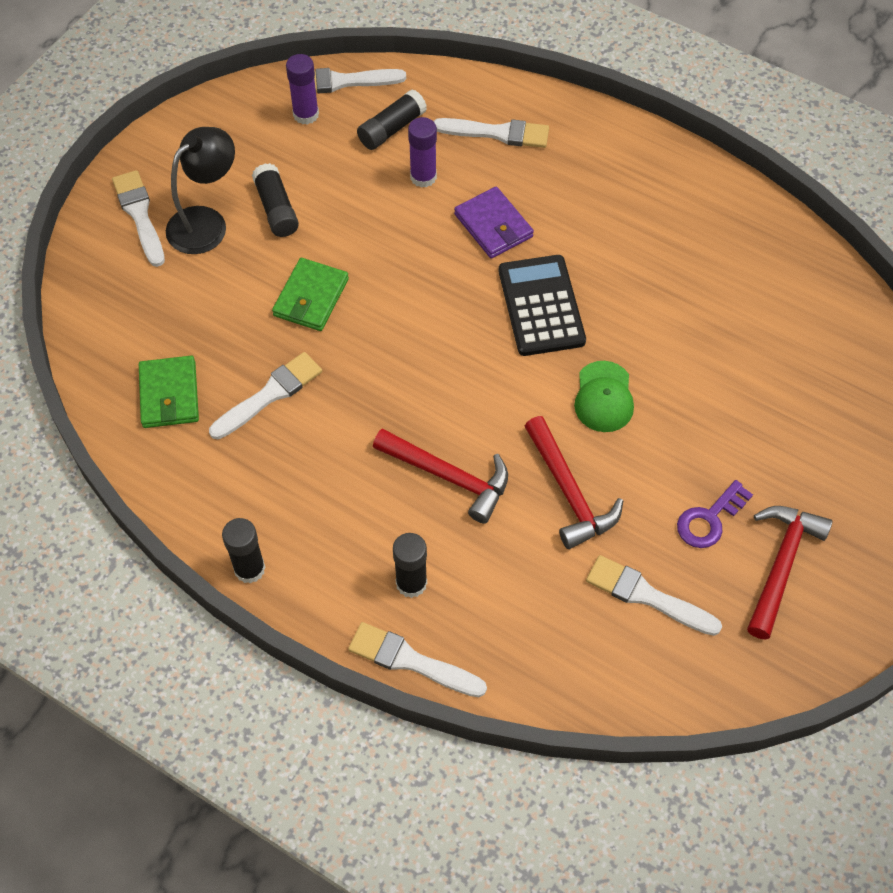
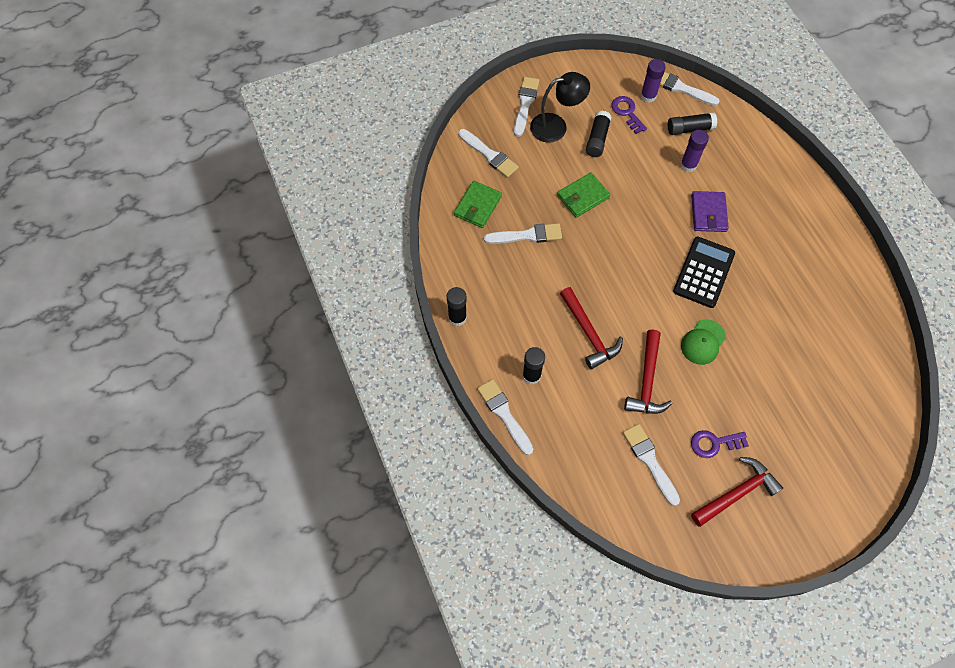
camera: 35 degrees right, 5 degrees up
(292, 152) = (627, 112): none -> purple key
(497, 133) = (747, 163): white brush -> white brush (489, 155)

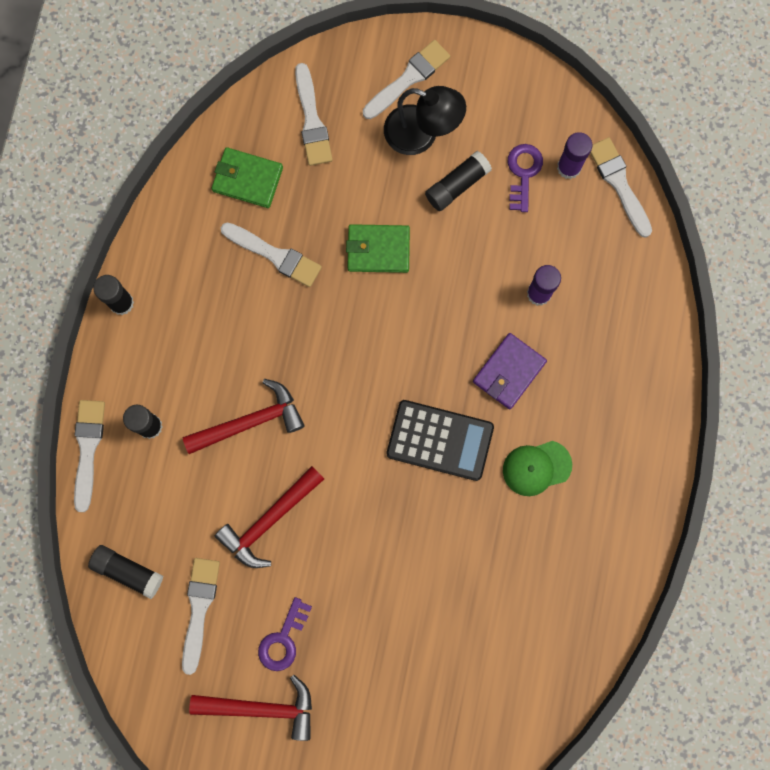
camera: 35 degrees right, 15 degrees up
(478, 206) = (247, 179): green wallet -> green wallet turned 45 degrees clockwise
(589, 333) = (250, 421): red hammer -> red hammer turned 120 degrees counterclockwise
(690, 129) = (582, 247): black glue stick -> black glue stick (128, 571)
(703, 342) = (368, 521): green cap -> green cap (536, 468)
(704, 272) = (440, 440): black calculator -> black calculator turned 45 degrees clockwise
(714, 443) = (283, 639): purple key -> purple key turned 90 degrees counterclockwise

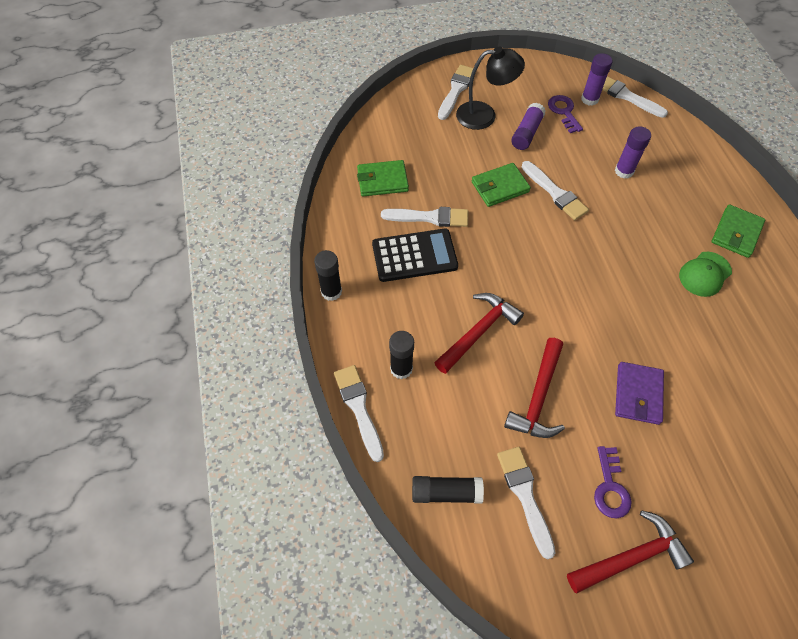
camera: 25 degrees left, 20 degrees down
(312, 120) = (407, 133): white brush -> white brush (555, 193)
(440, 440) = (625, 285): black calculator -> black calculator (414, 256)
(457, 185) = (526, 133): black glue stick -> purple glue stick
(509, 372) = (640, 223): purple wallet -> purple wallet (638, 394)
(610, 435) = (736, 233): none -> green wallet

